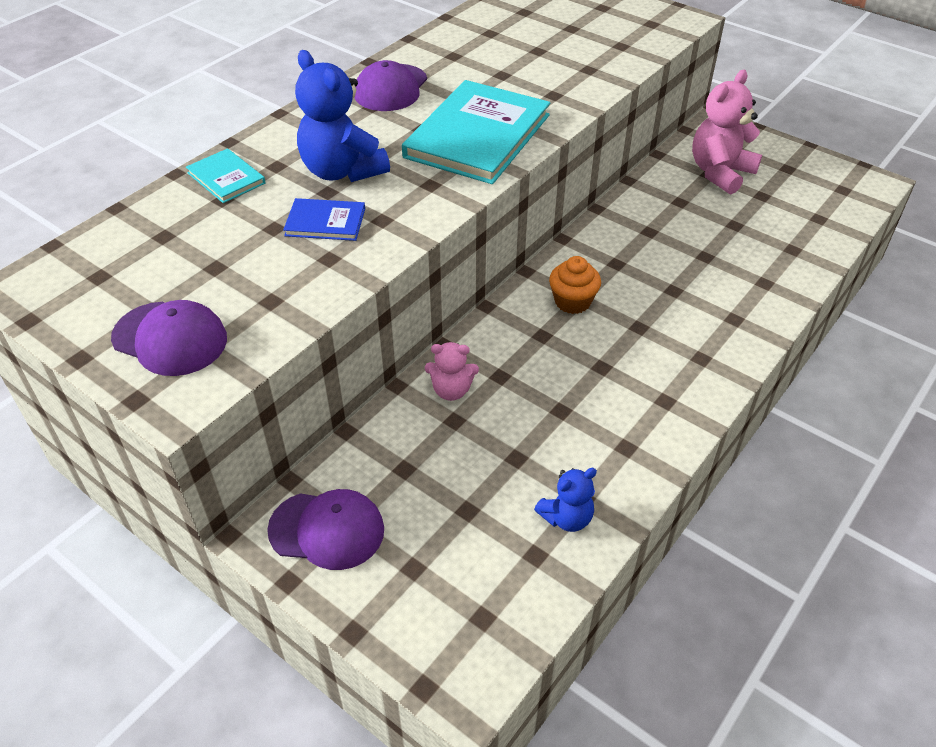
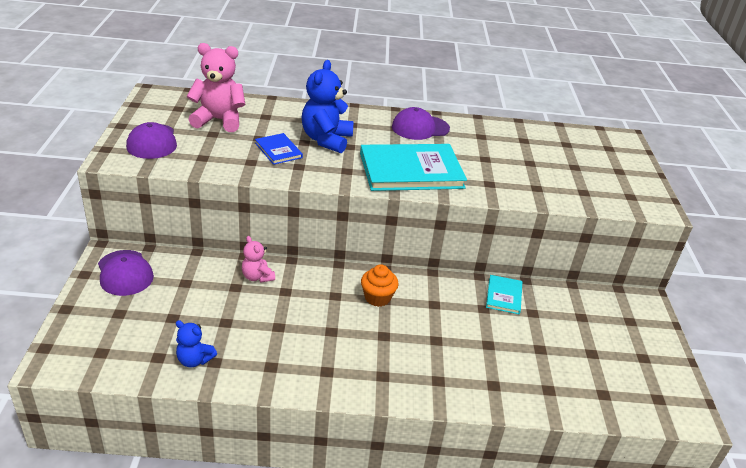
camera: 50 degrees right, 10 degrees down
(226, 178) = (283, 111): turquoise book -> turquoise book (504, 296)
(720, 173) = (590, 322): pink teddy bear -> pink teddy bear (219, 120)

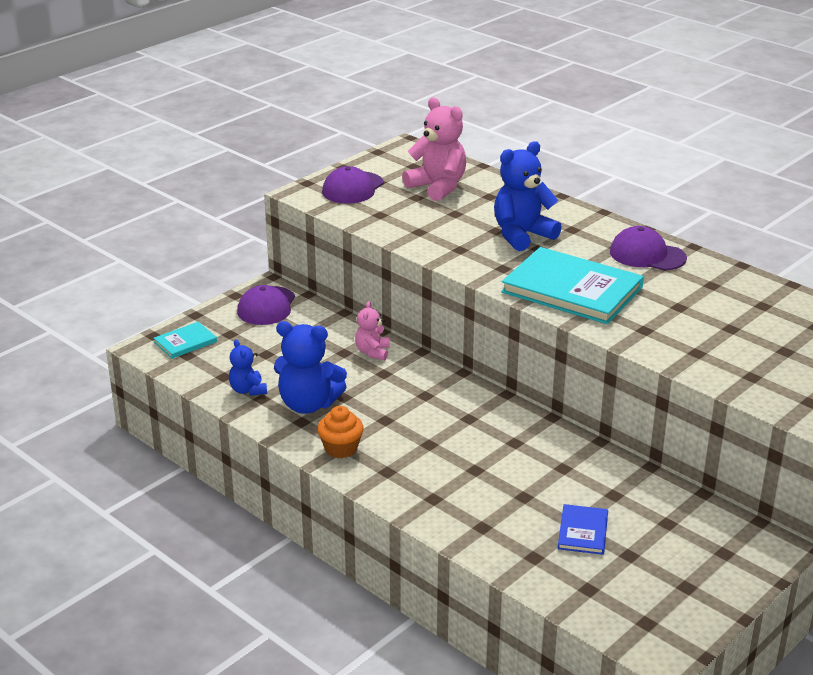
camera: 45 degrees right, 5 degrees down
(259, 348) = (308, 404): none -> blue teddy bear
(278, 150) = (459, 230): blue book -> blue book (583, 531)
(377, 297) = (464, 413): orange cupcake -> orange cupcake (341, 448)
(504, 296) = (602, 468): turquoise book -> turquoise book (185, 342)

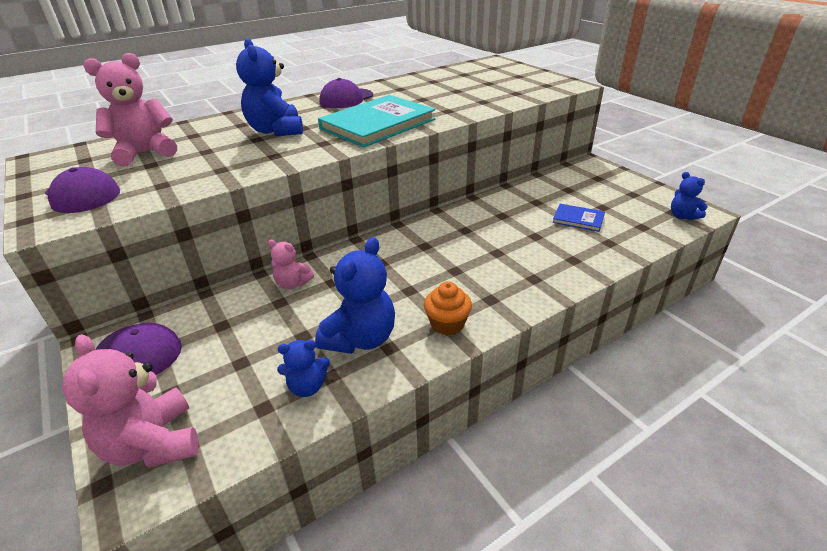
camera: 75 degrees left, 5 degrees up
(185, 342) = (153, 444): turquoise book -> pink teddy bear
(638, 631) = (682, 216): none -> blue teddy bear

